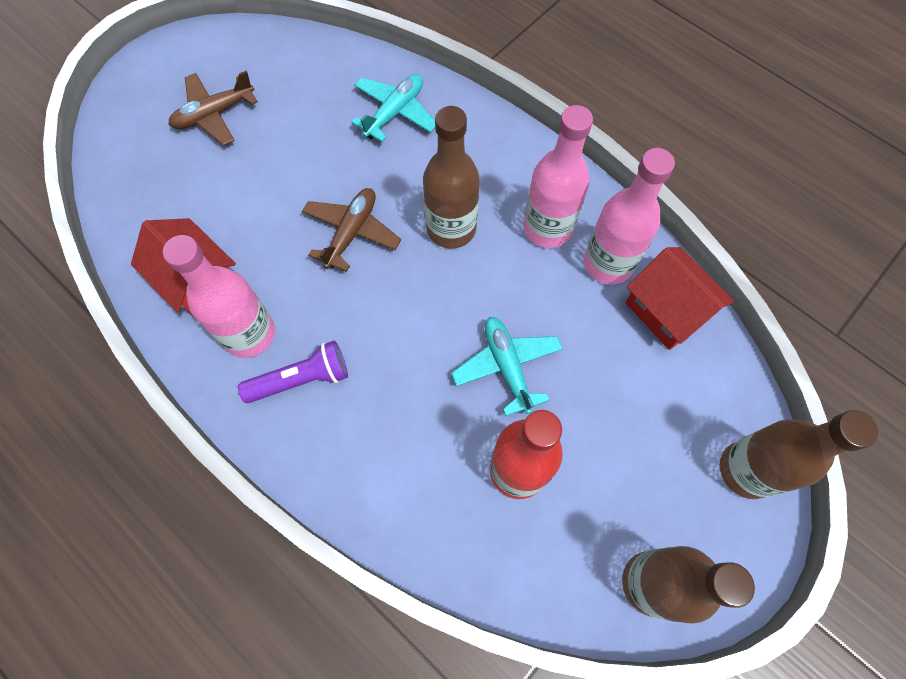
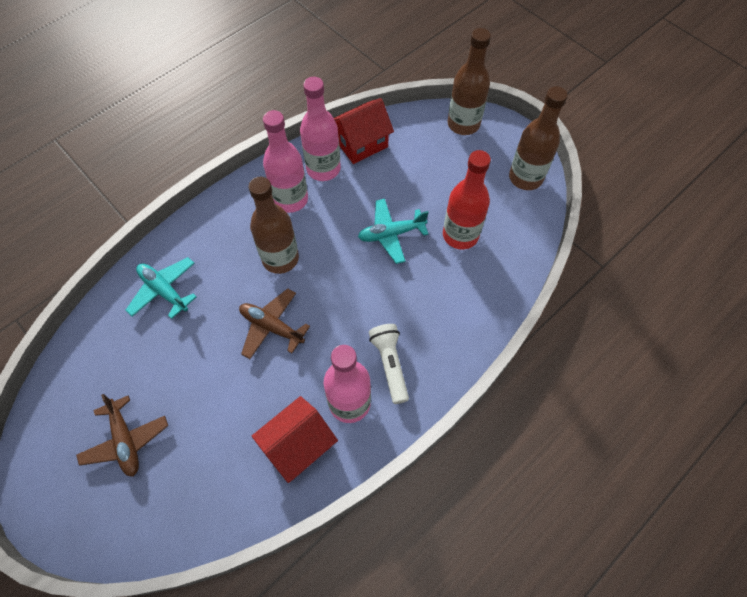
camera: 85 degrees left, 5 degrees down
(301, 379) = (390, 365): purple flashlight -> white flashlight

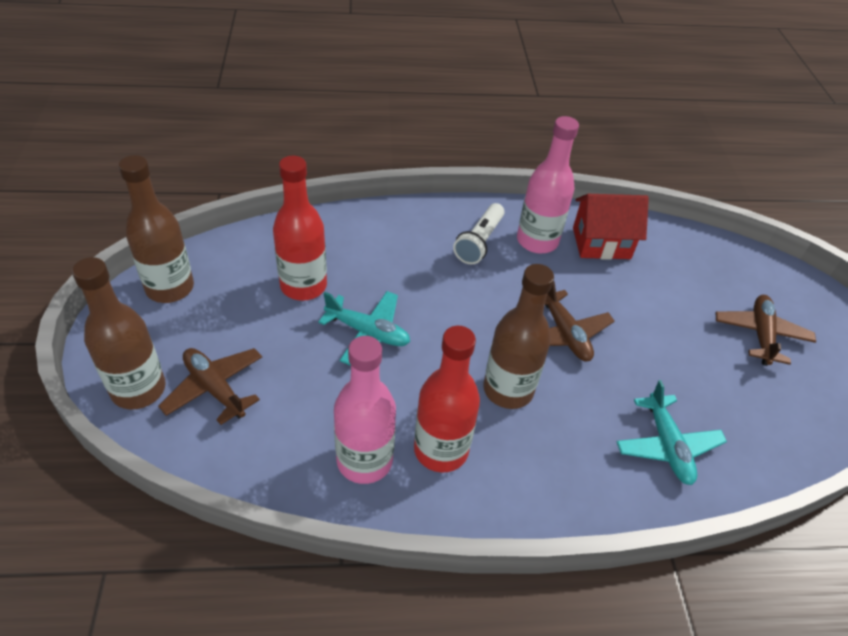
camera: 145 degrees left, 15 degrees down
(290, 199) = (441, 450): pink bottle -> red bottle
(361, 144) = (283, 459): red house -> none
(431, 149) = (215, 389): none -> brown plane

